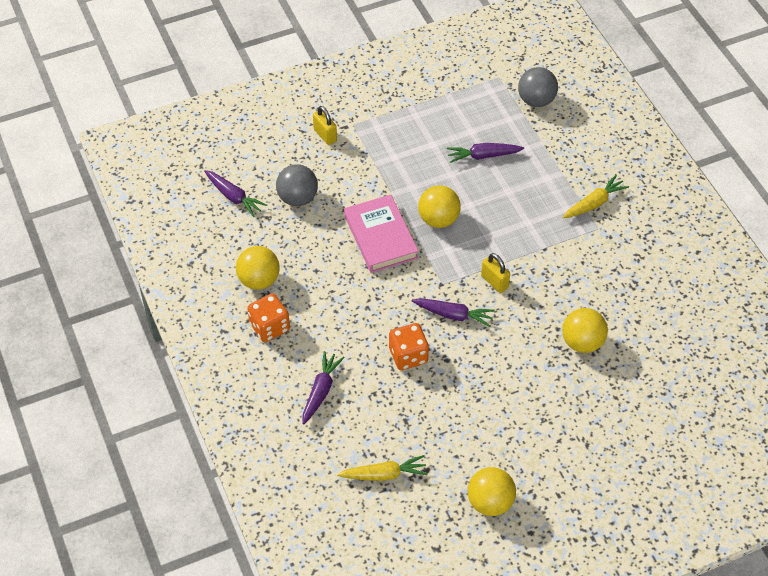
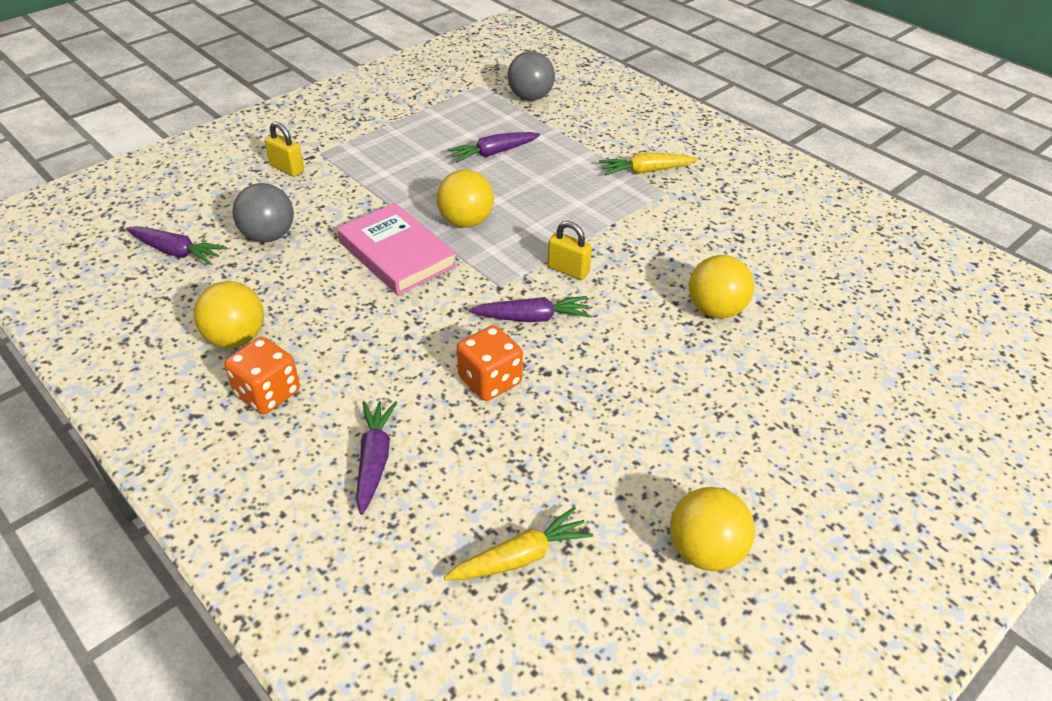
camera: 20 degrees left, 10 degrees down
(594, 203) = (646, 171): yellow carrot -> yellow carrot turned 135 degrees counterclockwise

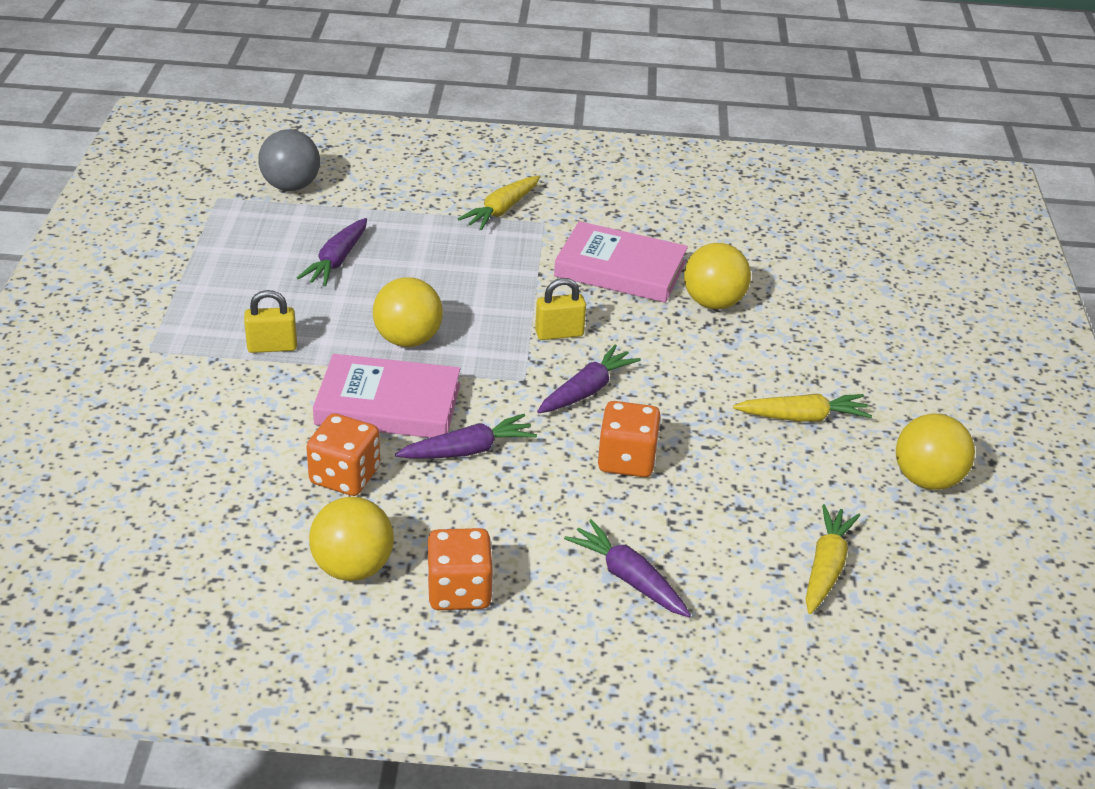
camera: 45 degrees left, 5 degrees down
(176, 252) = (150, 532): purple carrot -> purple carrot (467, 450)
(268, 236) = (229, 460): grey ball -> none
(287, 169) = (137, 385): yellow padlock -> yellow padlock (272, 347)
(311, 282) = (345, 476): none -> orange dice
(666, 434) = (801, 417): none -> yellow carrot
(676, 250) = (620, 269): none -> pink book

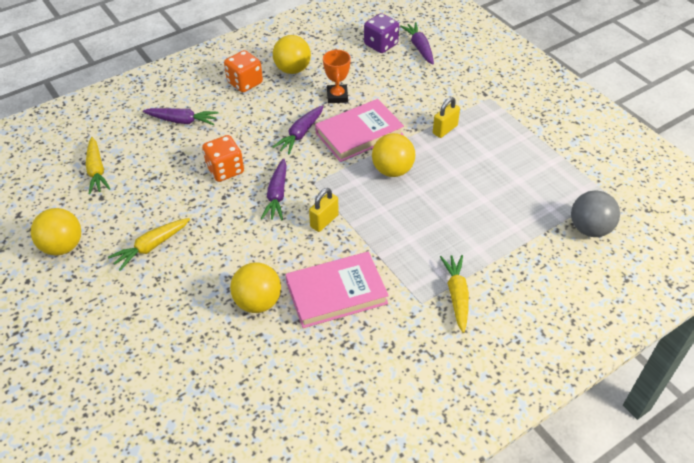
camera: 145 degrees right, 10 degrees up
(151, 525) = (381, 44): none -> purple dice
(337, 260) = (489, 194): purple carrot -> purple carrot (419, 48)
(345, 476) = (337, 96): orange dice -> orange trophy

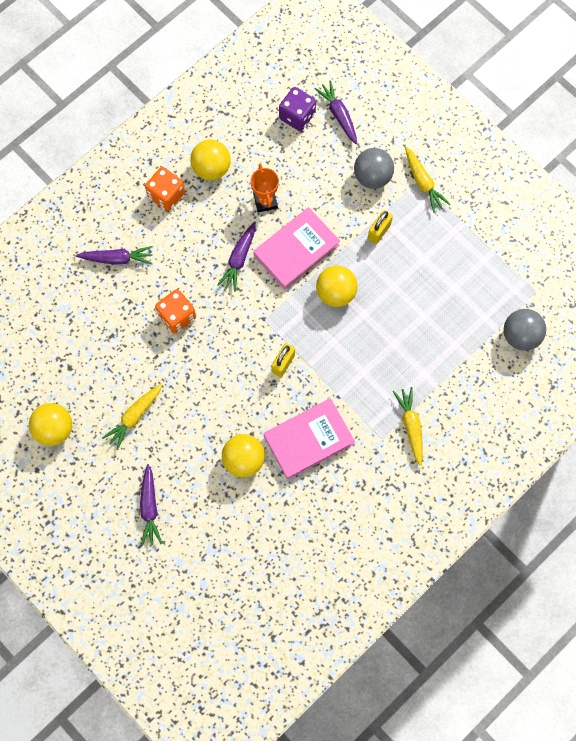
camera: 10 degrees left, 25 degrees up
(97, 170) = (54, 336): yellow carrot -> yellow carrot (423, 182)
(277, 195) = (233, 339): purple carrot -> purple carrot (150, 507)
(444, 90) = (372, 177): none -> grey ball

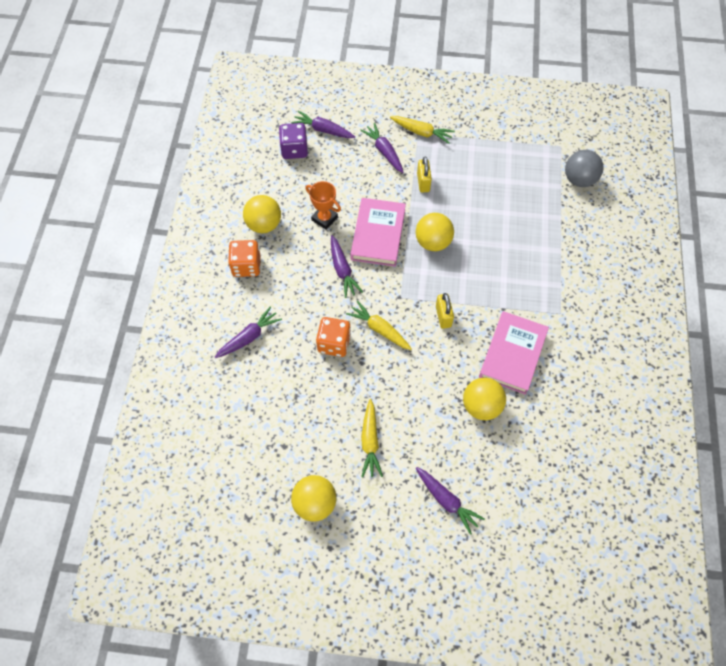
camera: 40 degrees left, 10 degrees down
(372, 177) = (384, 152): grey ball -> purple carrot
(411, 426) = (571, 290): yellow carrot -> yellow carrot (380, 329)

